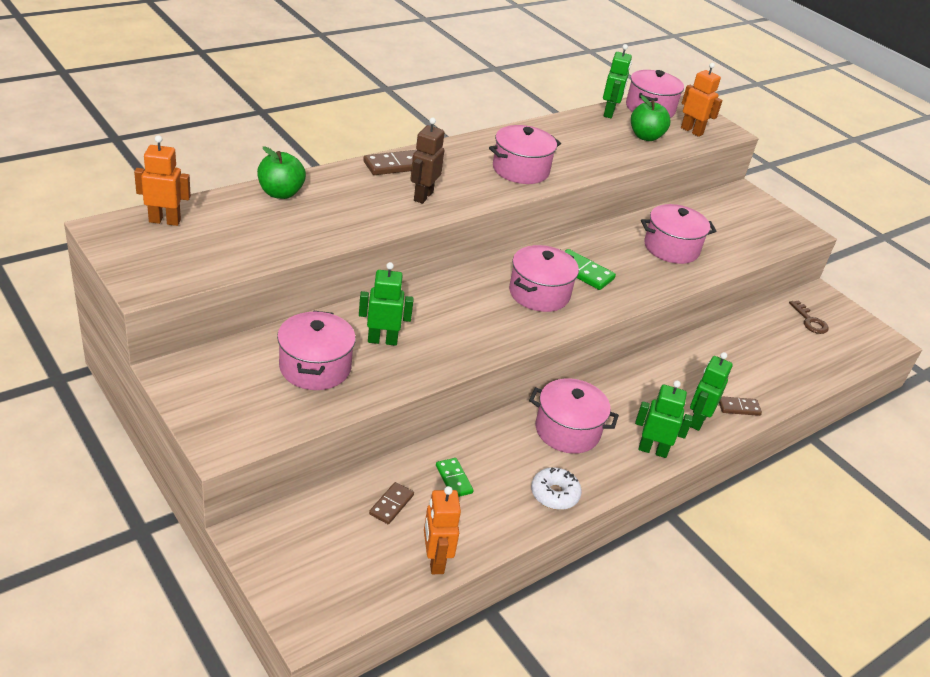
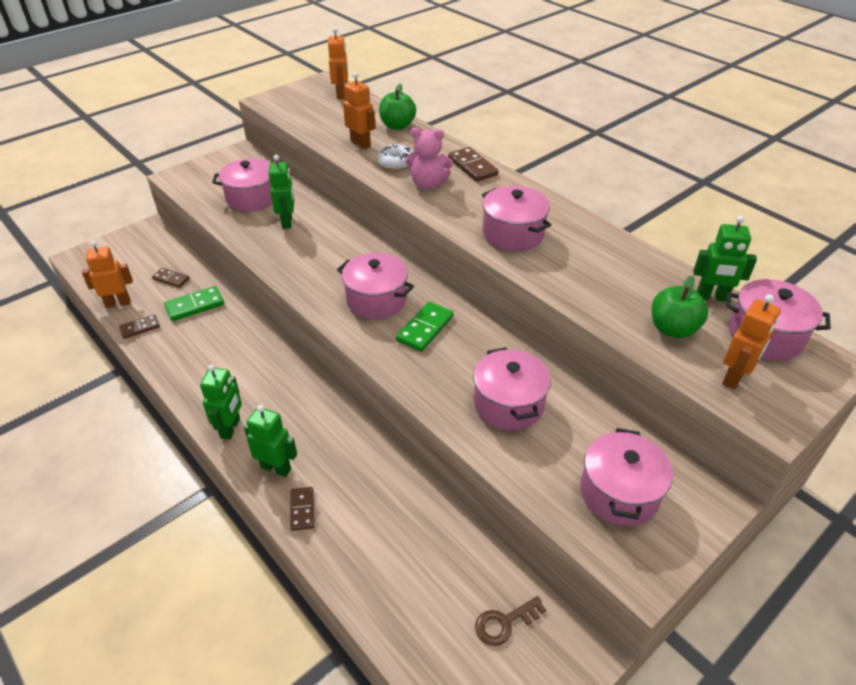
camera: 90 degrees right, 5 degrees up
(317, 224) = (361, 144): none -> orange robot
(423, 196) = (428, 184): brown robot -> pink teddy bear
(453, 479) = (195, 306): green domino -> green domino, size x1.53
(490, 533) = (140, 328): none -> brown domino
(554, 494) = (177, 361): white donut -> white donut (396, 163)
(567, 430) = (253, 368): pink pot -> pink pot (619, 493)

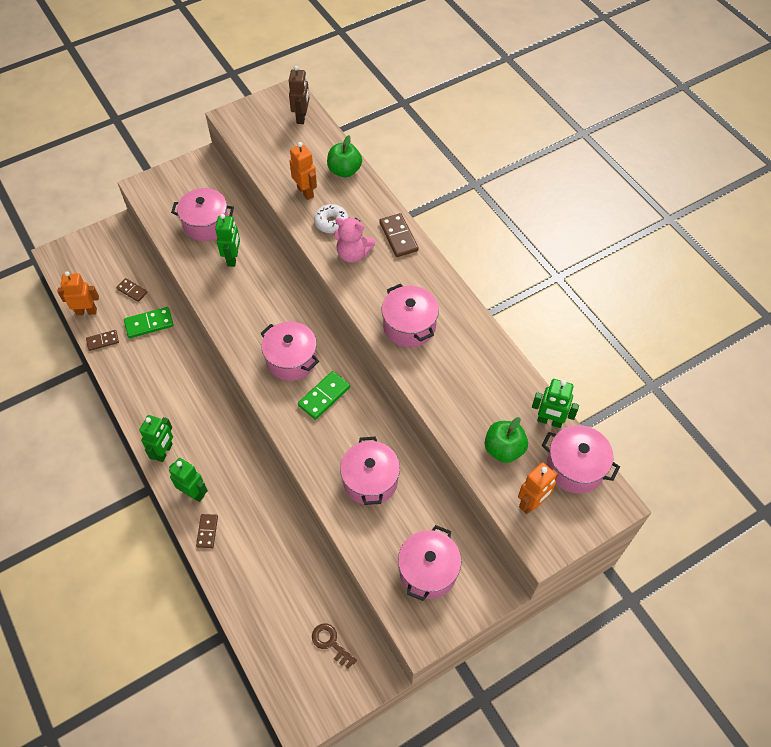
camera: 10 degrees right, 15 degrees up
(341, 94) = (301, 117): orange robot -> brown robot
(504, 623) = (330, 643): brown key -> brown key turned 60 degrees clockwise

